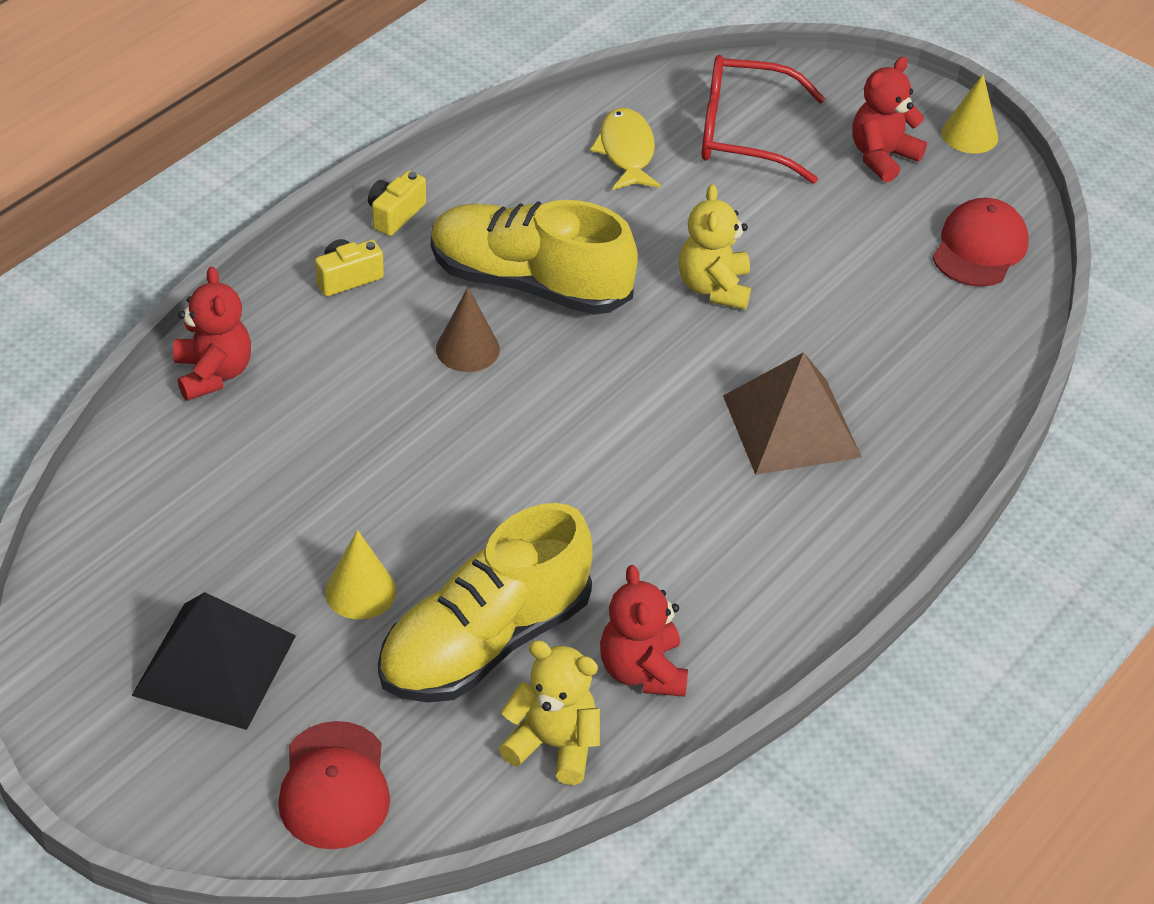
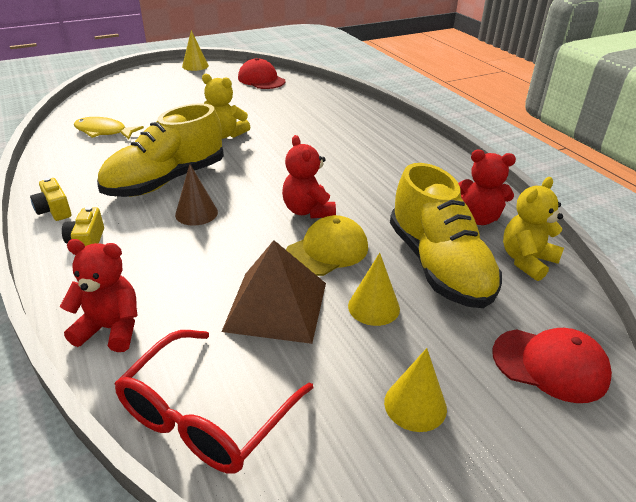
camera: 65 degrees left, 10 degrees down
(214, 665) = (415, 405): black pyramid -> yellow cone
(455, 513) = (327, 251): none -> yellow cap
(744, 133) = (132, 103): red glasses -> red glasses (207, 415)
(791, 426) = (332, 140): brown pyramid -> brown pyramid (276, 306)
(882, 157) = (186, 82): red teddy bear -> red teddy bear (308, 211)

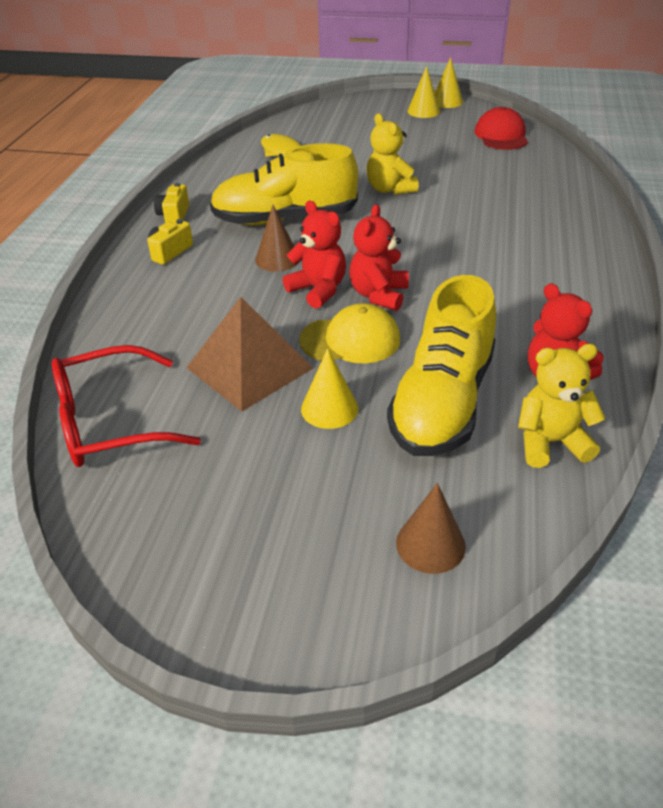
camera: 40 degrees right, 5 degrees up
(110, 329) = (117, 328): red teddy bear -> red teddy bear (318, 290)
(415, 405) = (263, 502): yellow cone -> yellow cone (423, 111)
(550, 365) = (430, 544): red cap -> brown cone

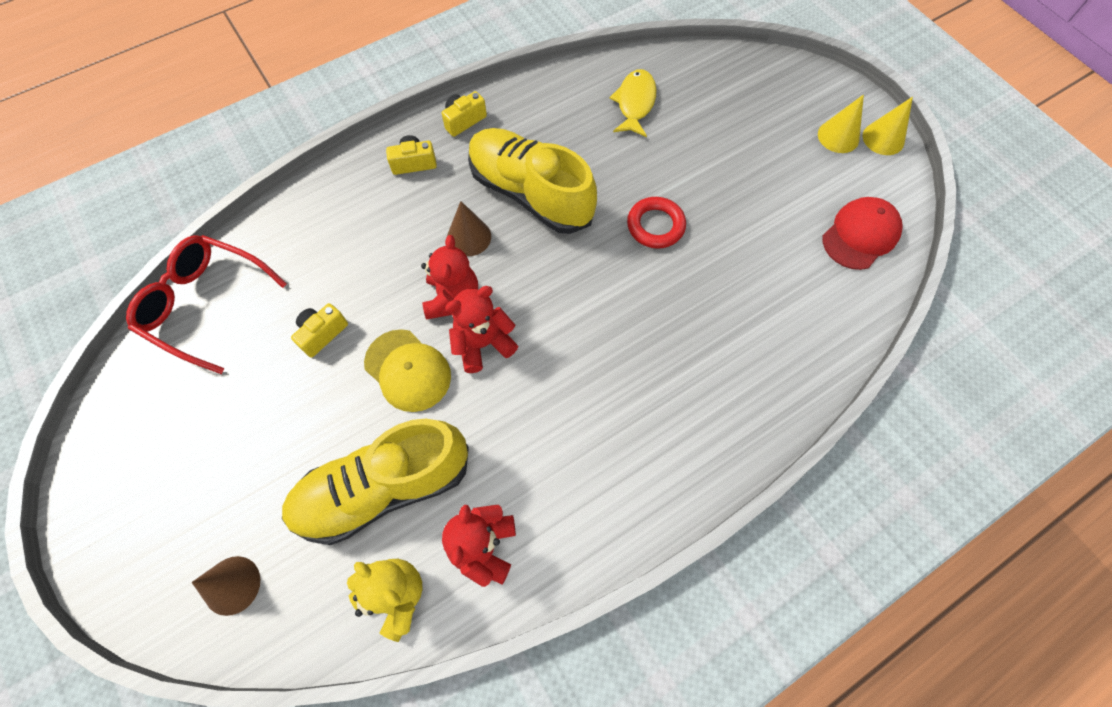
camera: 45 degrees right, 25 degrees up
(249, 368) = (322, 333): brown pyramid -> yellow camera
(329, 408) = (318, 419): yellow cone -> none
(390, 189) = (655, 225): yellow teddy bear -> red ring

